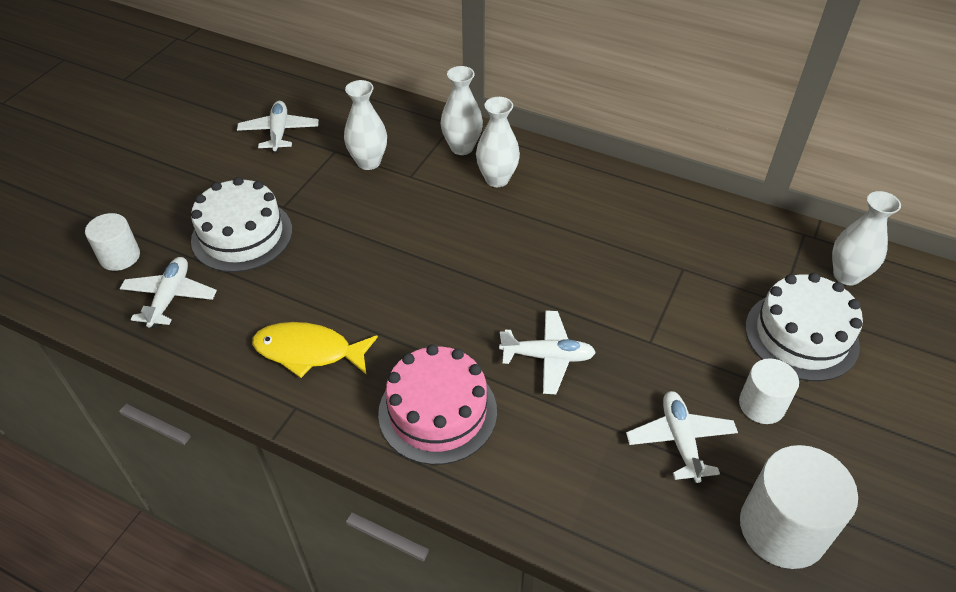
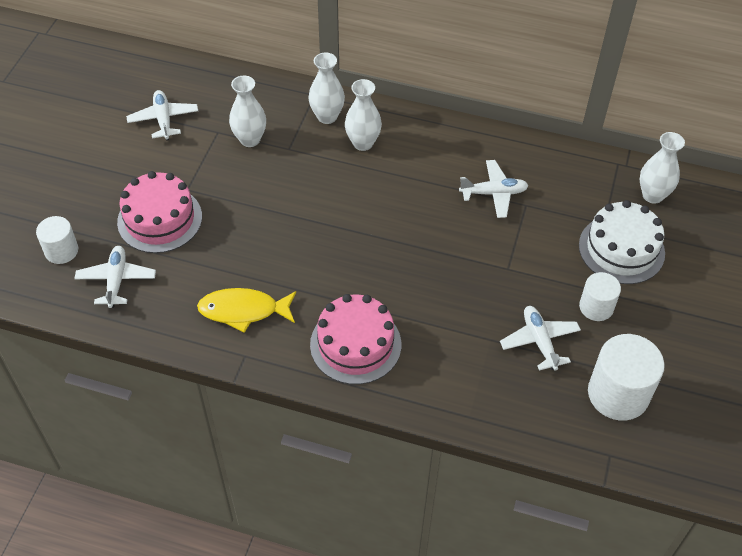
camera: 10 degrees left, 5 degrees up
(242, 235) = (160, 219): white cake -> pink cake
(547, 357) = (431, 291): white plane -> white plane (493, 193)

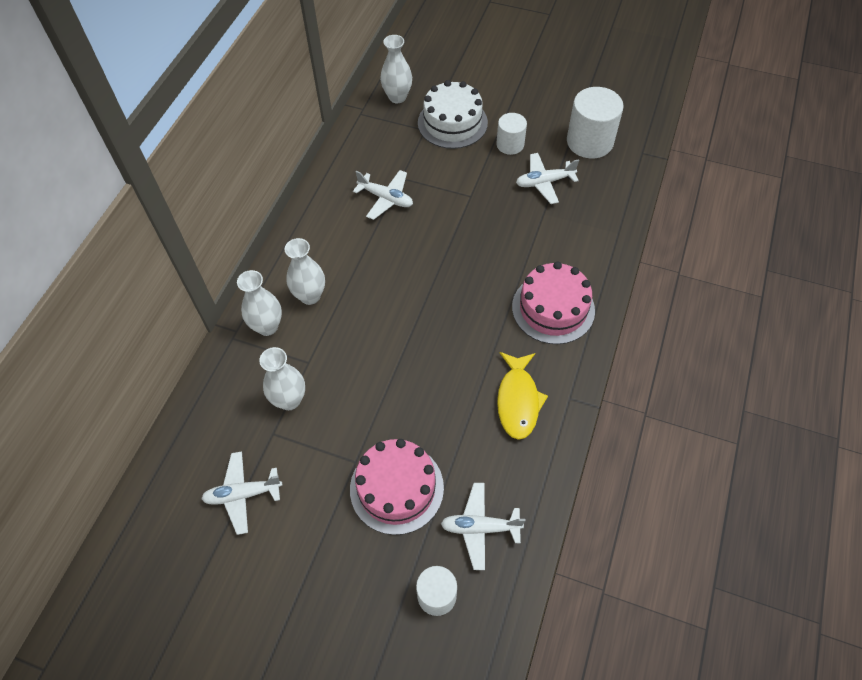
camera: 85 degrees left, 5 degrees up
(493, 193) = (386, 198): white plane -> white plane turned 120 degrees clockwise

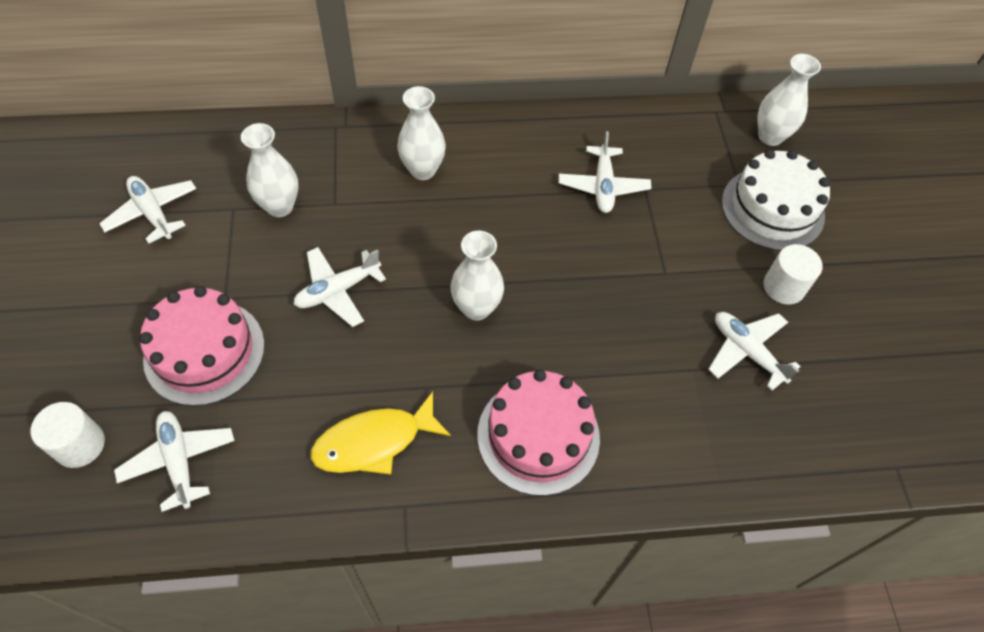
camera: 60 degrees right, 0 degrees up
(267, 326) = (364, 149): white vase -> white vase (476, 308)
(388, 384) = (338, 290): none -> white plane
(589, 142) = (863, 385): white cylinder -> none

